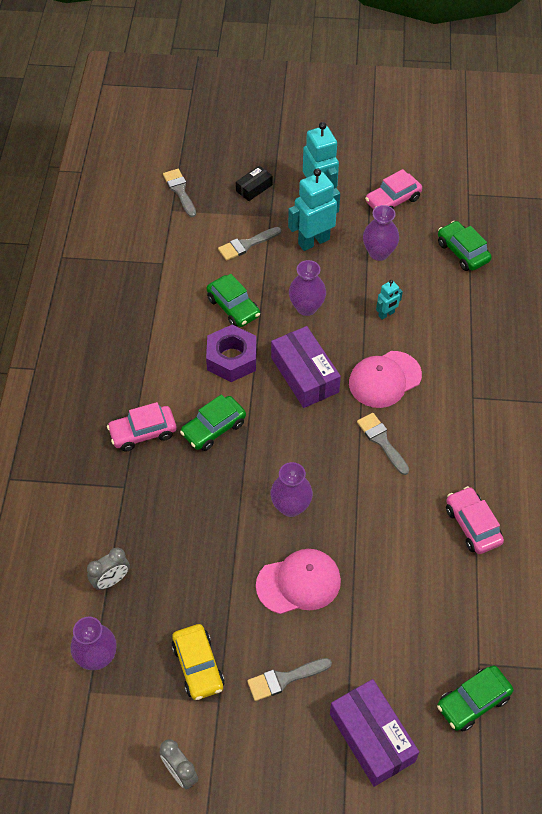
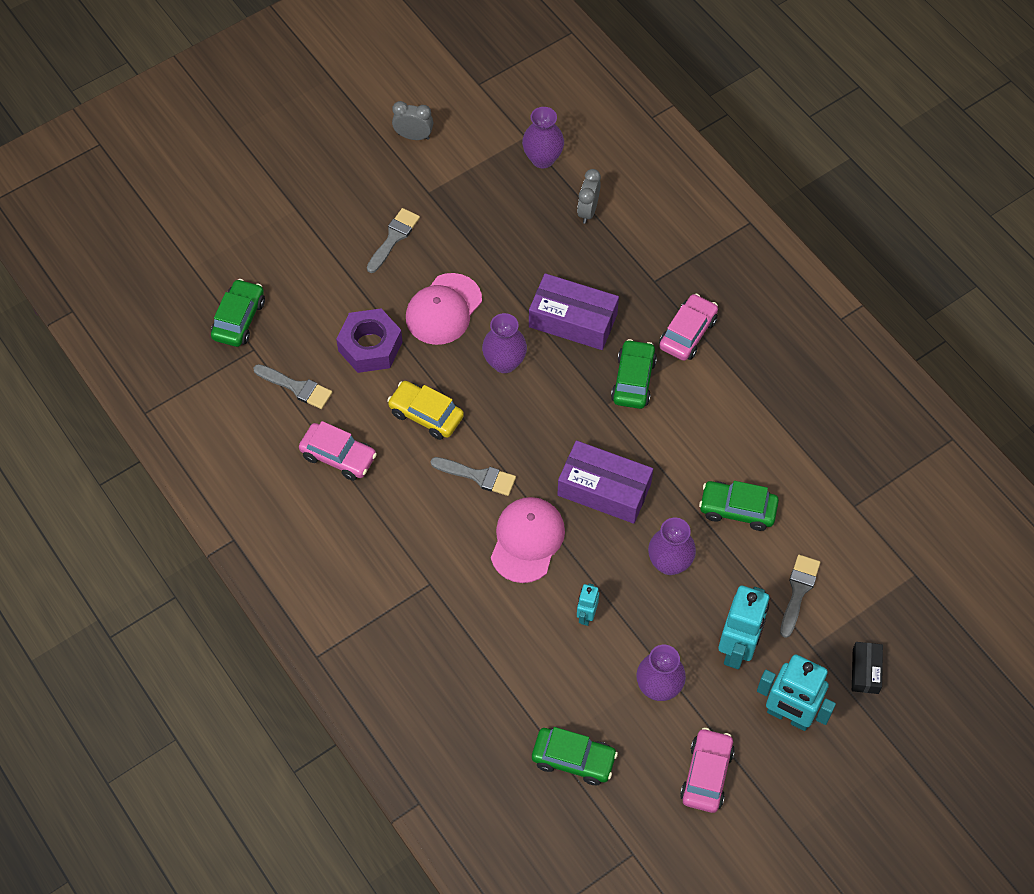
camera: 140 degrees right, 5 degrees up
(180, 191) = (934, 605): grey brush -> grey brush (297, 387)
(198, 666) = (465, 203): yellow car -> yellow car (426, 415)
(232, 359) = (684, 455): purple nut -> purple nut (370, 346)
(372, 737) = (297, 245): purple box -> purple box (573, 320)

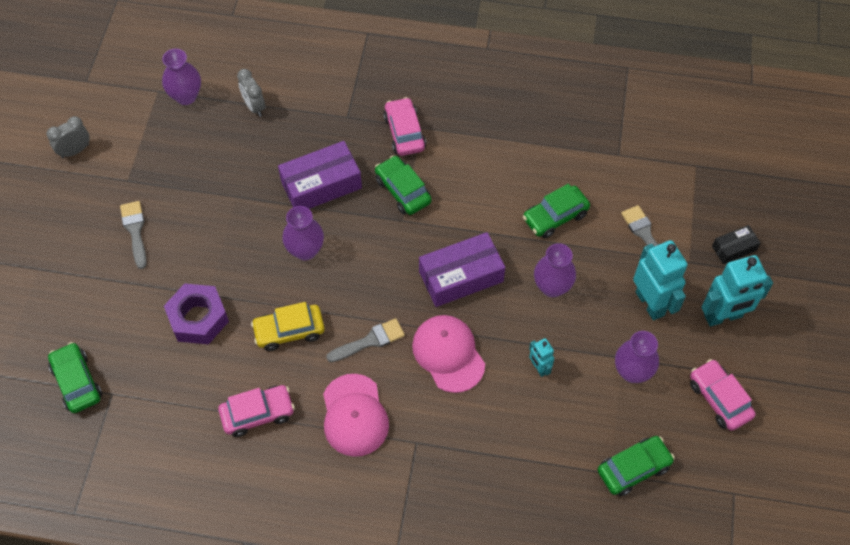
camera: 45 degrees left, 0 degrees up
(297, 387) = (174, 393): grey brush -> none
(443, 309) = (224, 250): pink cap -> pink cap (354, 415)
(865, 671) = (734, 248): black box -> black box turned 75 degrees counterclockwise

